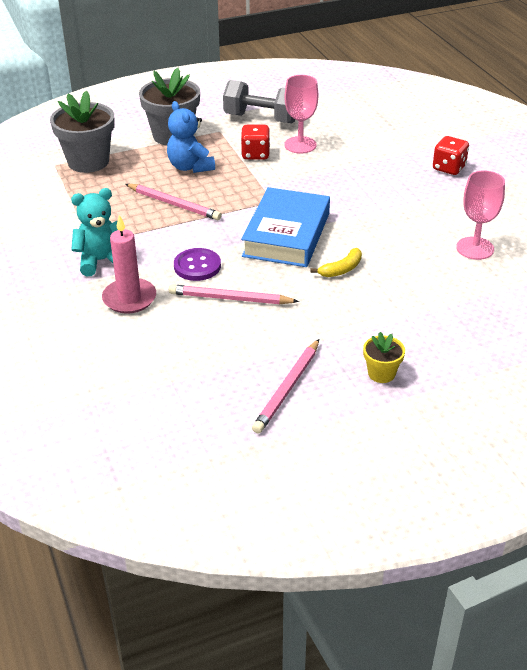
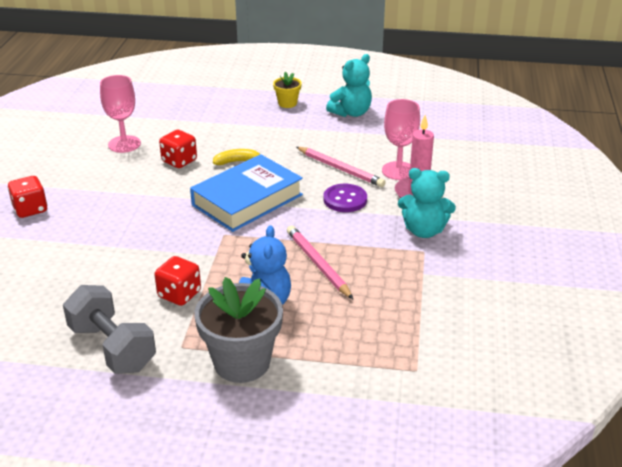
camera: 150 degrees left, 5 degrees down
(88, 161) = (372, 359): grey flower pot -> none
(287, 388) = (351, 113): pink pencil -> turquoise teddy bear
(300, 145) = (120, 289): pink goblet -> pink goblet (398, 171)
(397, 250) = (179, 161): none -> red dice

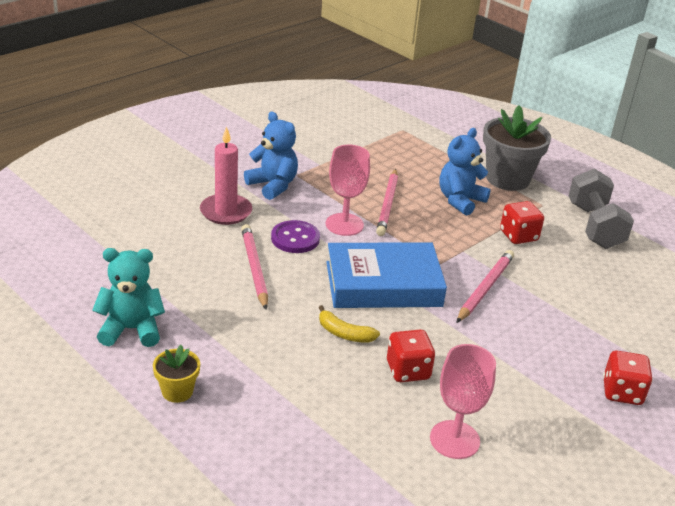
camera: 145 degrees left, 0 degrees up
(172, 233) = (485, 288): none -> pink pencil
(398, 171) = (206, 238): pink goblet -> pink goblet (344, 224)
(424, 231) = (273, 185): turquoise teddy bear -> blue teddy bear

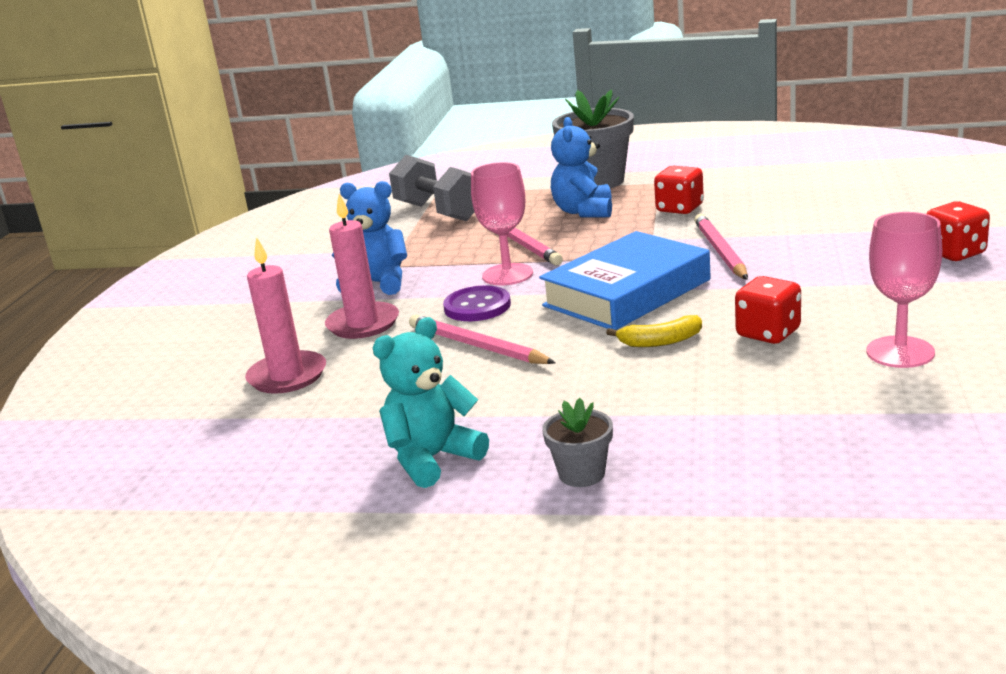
camera: 30 degrees left, 10 degrees down
(146, 225) = (287, 376): none -> pink candle
(177, 391) = (582, 474): yellow flower pot -> grey flower pot
(594, 226) = (727, 176): grey dumbbell -> grey dumbbell (439, 212)

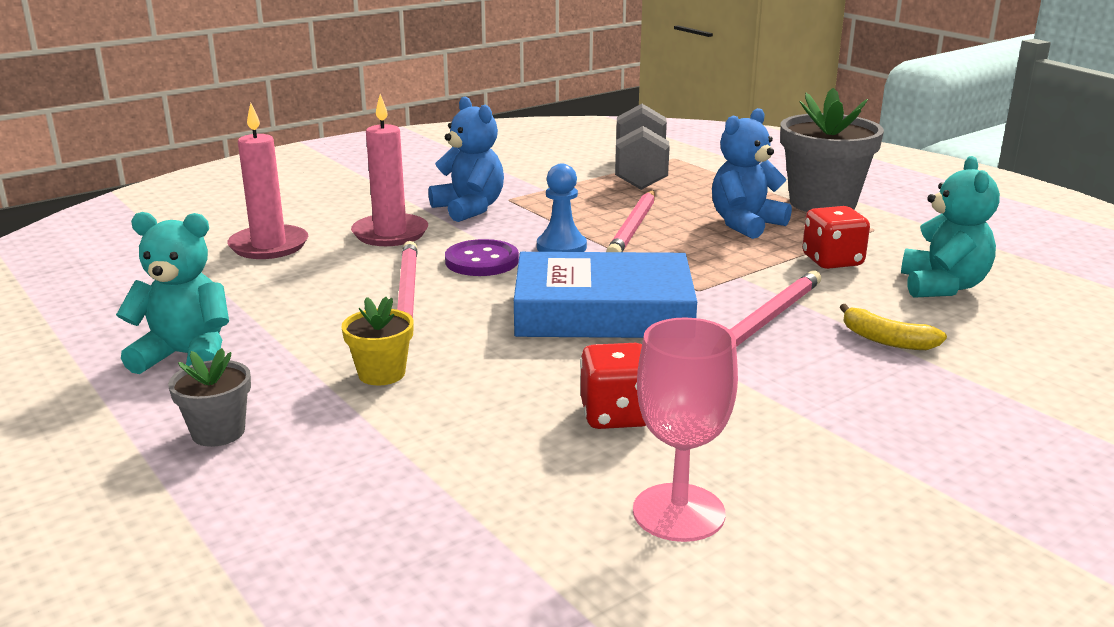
camera: 40 degrees right, 0 degrees up
(507, 275) = (561, 247): pink goblet -> blue pawn
(591, 390) = (381, 374): none -> yellow flower pot
(660, 341) = (522, 367): yellow banana -> yellow banana (886, 340)
(761, 195) = (942, 286): none -> turquoise teddy bear
(954, 253) = (1002, 454): red dice -> none

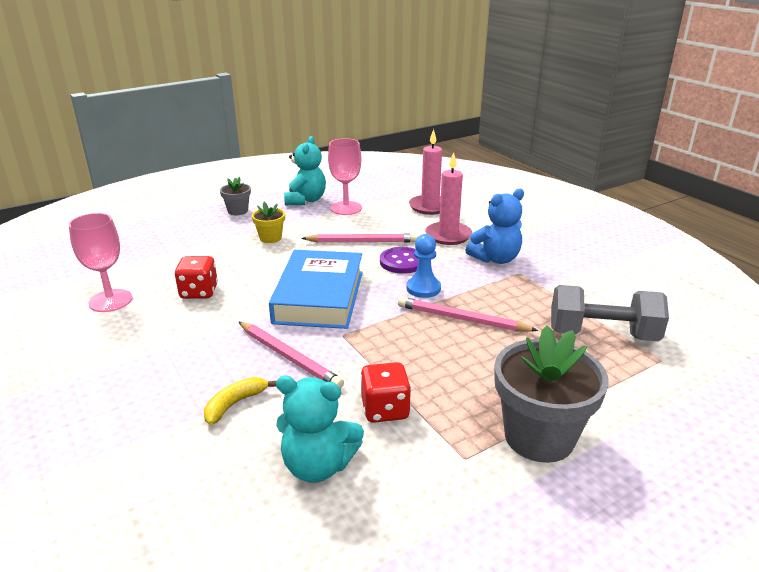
camera: 95 degrees right, 5 degrees up
(249, 312) = (346, 208): none -> pink goblet
(745, 224) = (473, 375): blue teddy bear -> none

